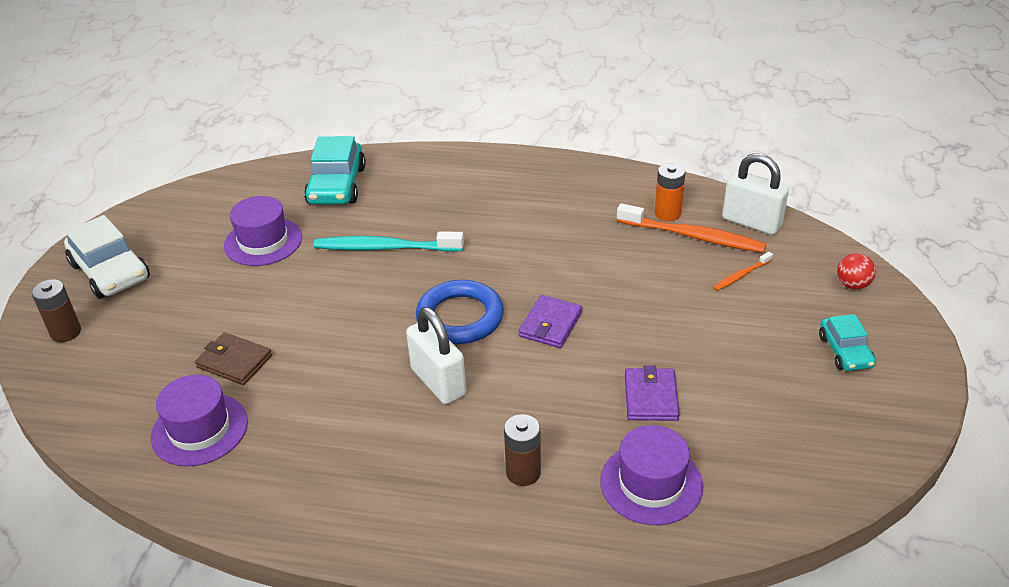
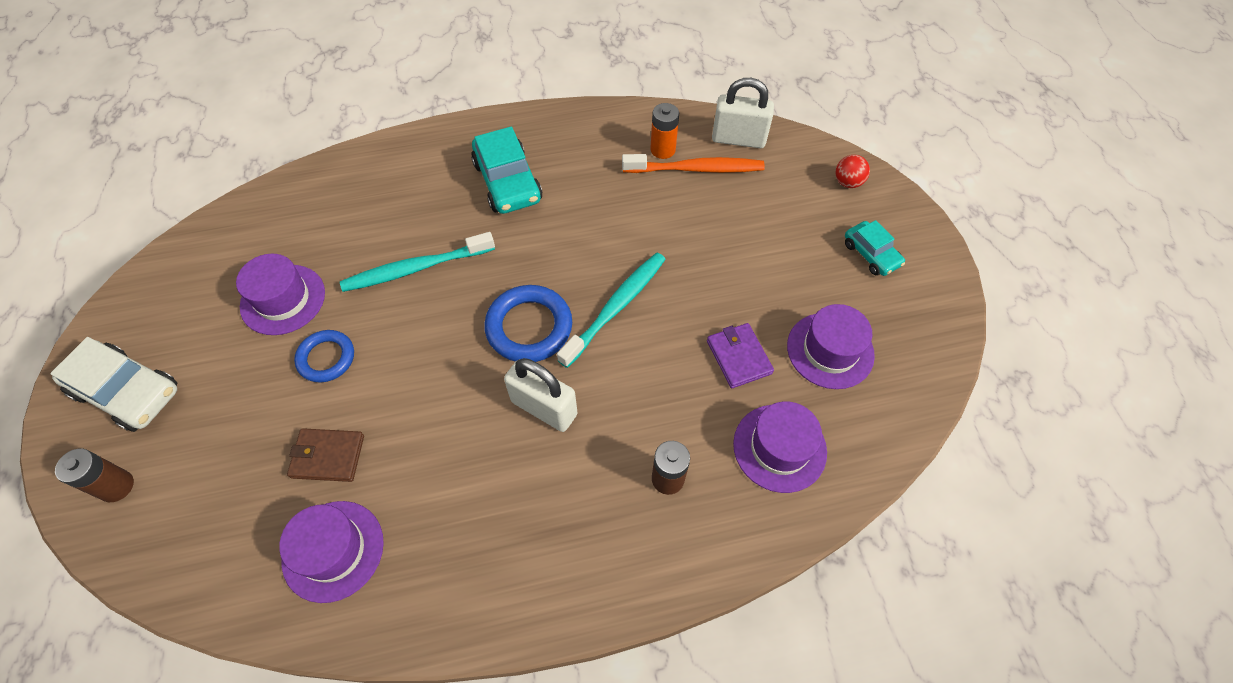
camera: 25 degrees left, 20 degrees up
(273, 292) = (326, 358): none -> blue ring
(337, 185) = (327, 206): turquoise car -> turquoise car (508, 182)
(550, 324) = (616, 307): purple wallet -> turquoise toothbrush
(741, 275) = (755, 200): orange toothbrush -> none
(752, 419) = (830, 350): none -> purple hat

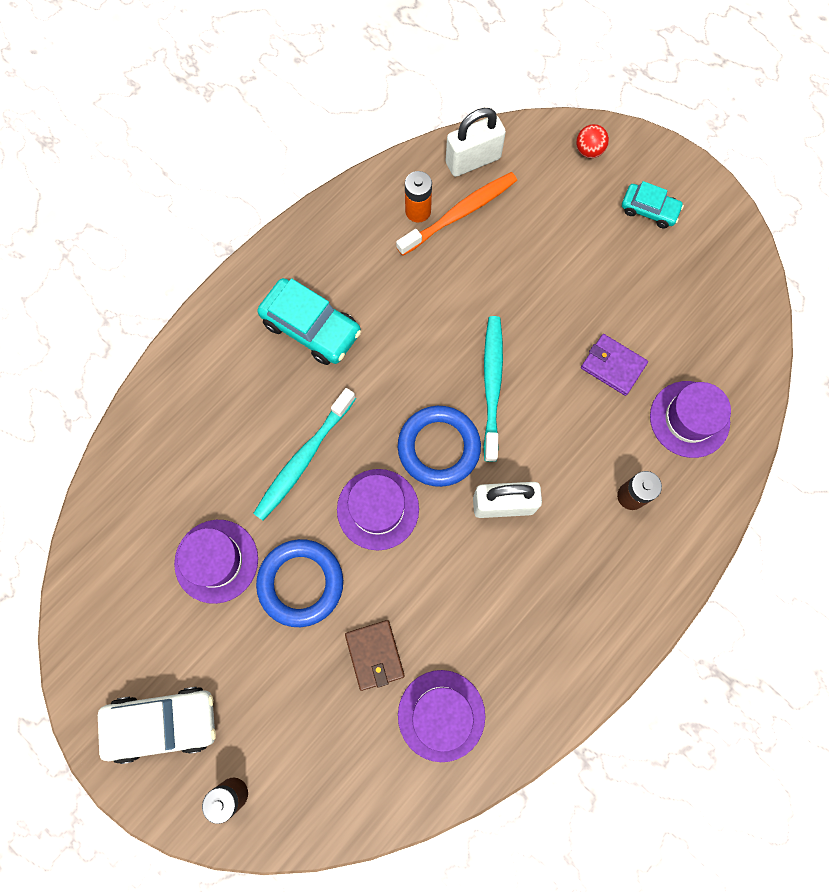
camera: 35 degrees left, 15 degrees up
(326, 358) = (301, 583): blue ring -> blue ring, size x1.54
(328, 456) = (374, 655): brown wallet -> brown wallet turned 75 degrees counterclockwise
(830, 350) = (673, 316): purple hat -> purple hat (378, 509)

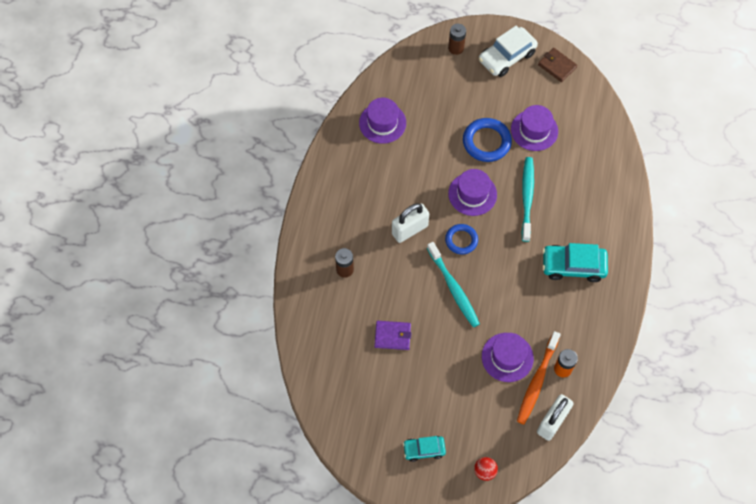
camera: 150 degrees right, 10 degrees down
(374, 655) = (430, 131): brown wallet -> brown wallet (557, 66)
(439, 447) = (461, 240): blue ring -> blue ring, size x0.65
(689, 419) = (333, 328): purple hat -> purple hat (507, 357)

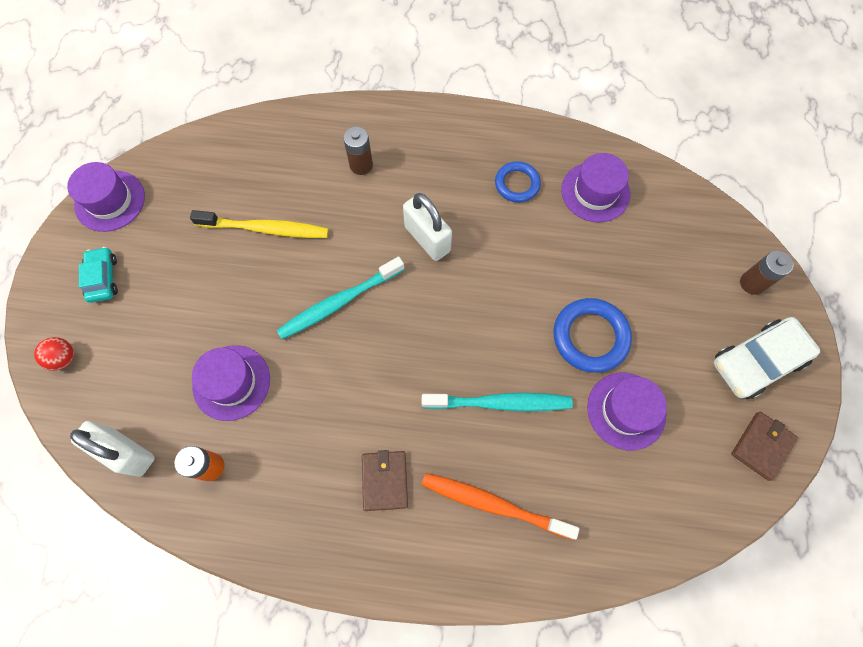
camera: 85 degrees right, 5 degrees up
(392, 336) = (265, 229): purple wallet -> yellow toothbrush
(461, 240) = (417, 309): blue ring -> blue ring (517, 184)
(472, 194) = (496, 320): purple hat -> purple hat (110, 201)
(507, 57) = (757, 361): white car -> white car turned 75 degrees counterclockwise
(537, 381) = (192, 427): orange toothbrush -> orange toothbrush (493, 504)
(573, 266) = (385, 480): turquoise car -> brown wallet

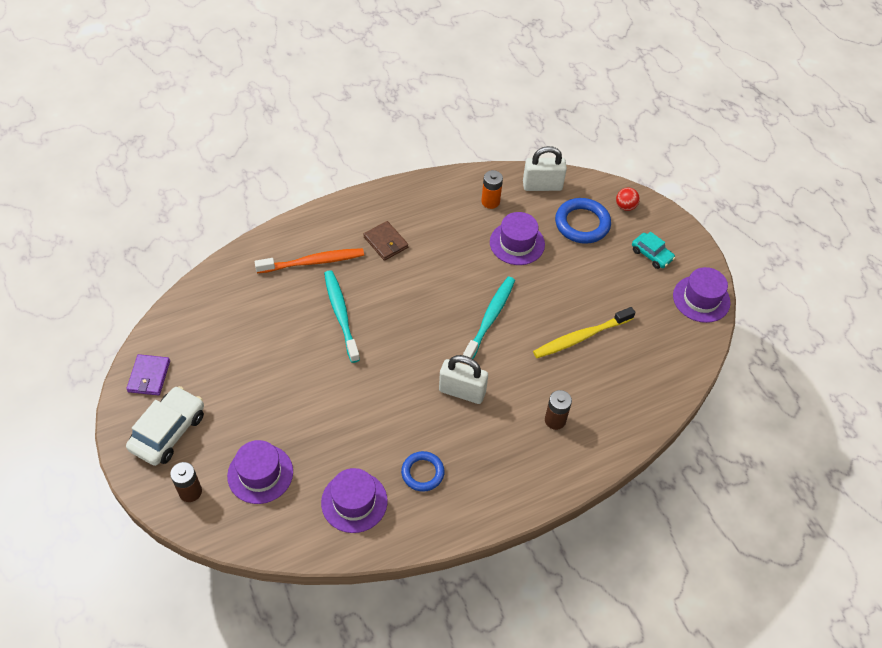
camera: 145 degrees right, 15 degrees down
(500, 403) = (341, 314): turquoise toothbrush -> turquoise toothbrush turned 105 degrees clockwise
(590, 337) = (301, 385): blue ring -> blue ring (582, 224)
(626, 410) = (253, 351): purple hat -> purple hat (260, 474)
(762, 446) = (149, 376): brown wallet -> purple wallet

